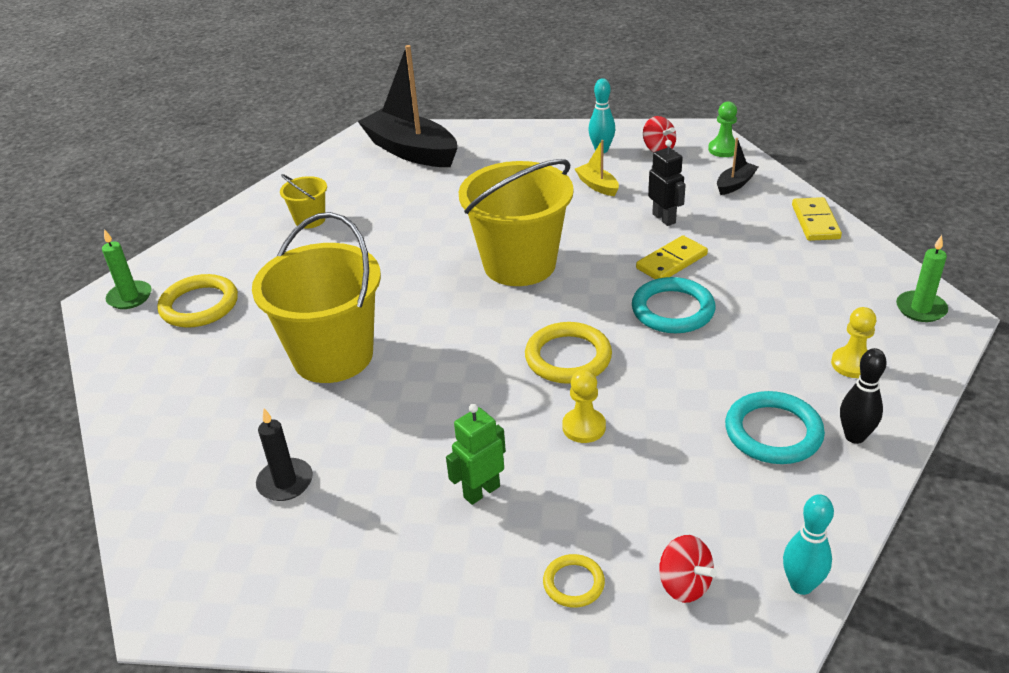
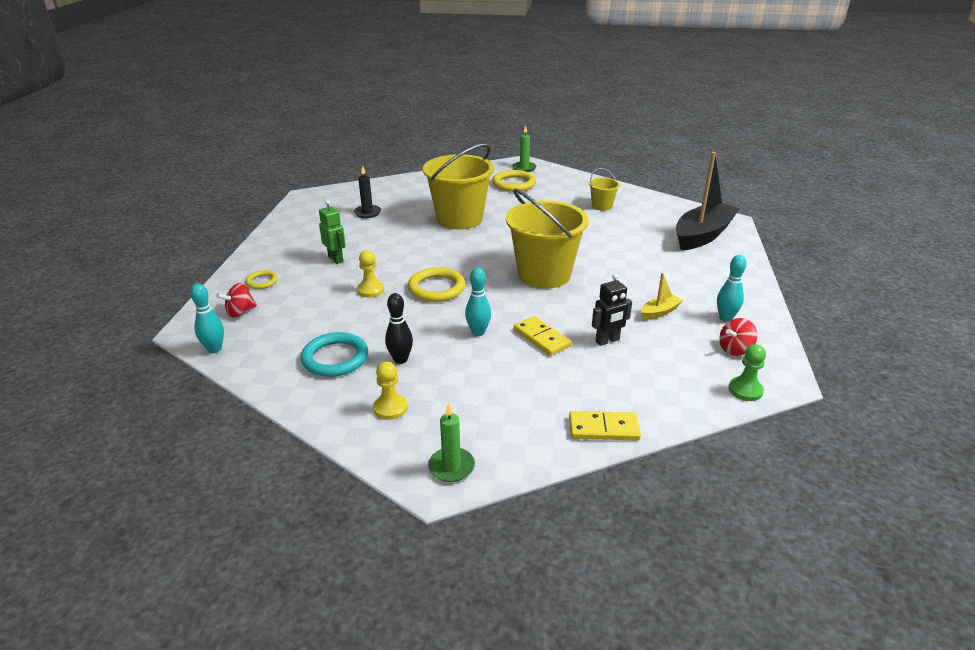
camera: 90 degrees right, 5 degrees down
(672, 310) = (478, 332): turquoise ring -> turquoise bowling pin
(735, 184) = (672, 388): black boat -> none
(854, 436) = (315, 393): black bowling pin -> black bowling pin (400, 360)

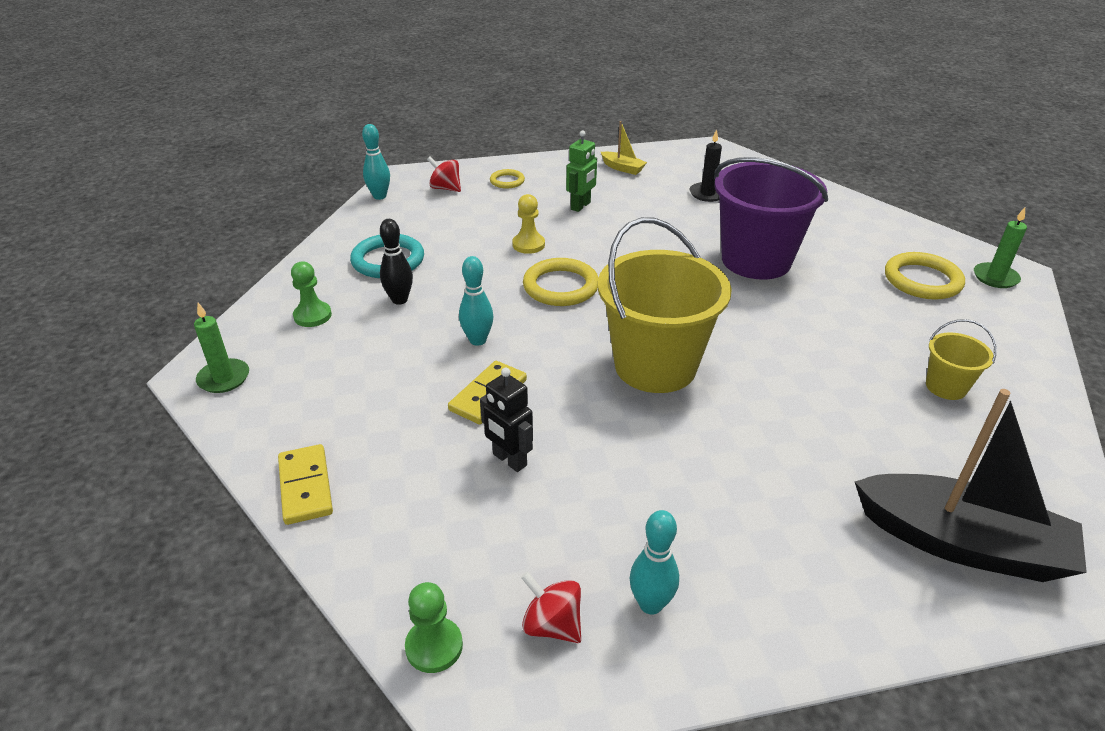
camera: 70 degrees right, 5 degrees up
(390, 408) = (312, 316): yellow pawn -> green pawn
(459, 219) = (756, 260): yellow bucket -> purple bucket
(659, 312) = (621, 509): yellow boat -> yellow boat (622, 168)

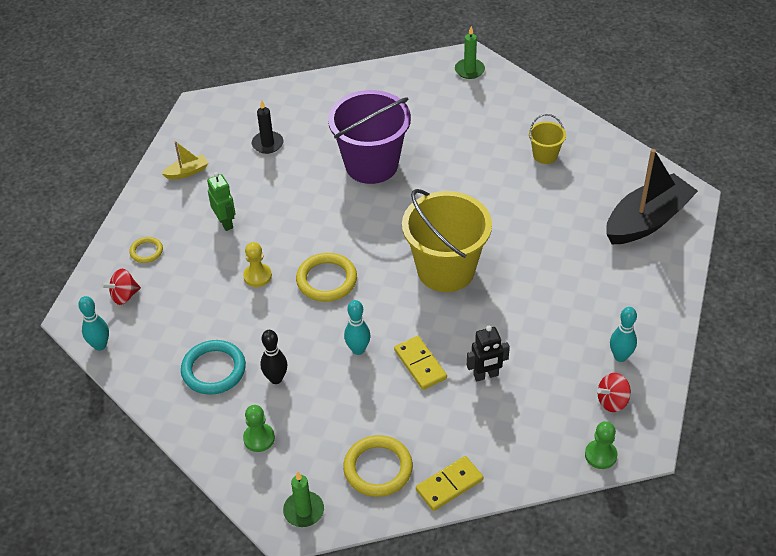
camera: 60 degrees left, 10 degrees up
(306, 486) = (449, 485): yellow domino -> yellow domino turned 45 degrees counterclockwise
(922, 280) = (449, 102): yellow ring -> yellow ring (378, 468)

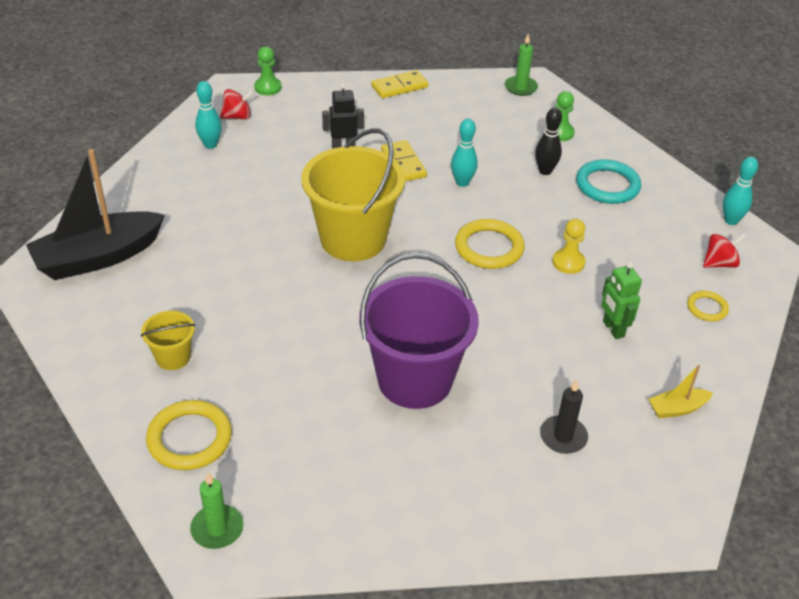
camera: 175 degrees left, 5 degrees down
(378, 468) = (456, 102): yellow ring -> yellow ring (189, 438)

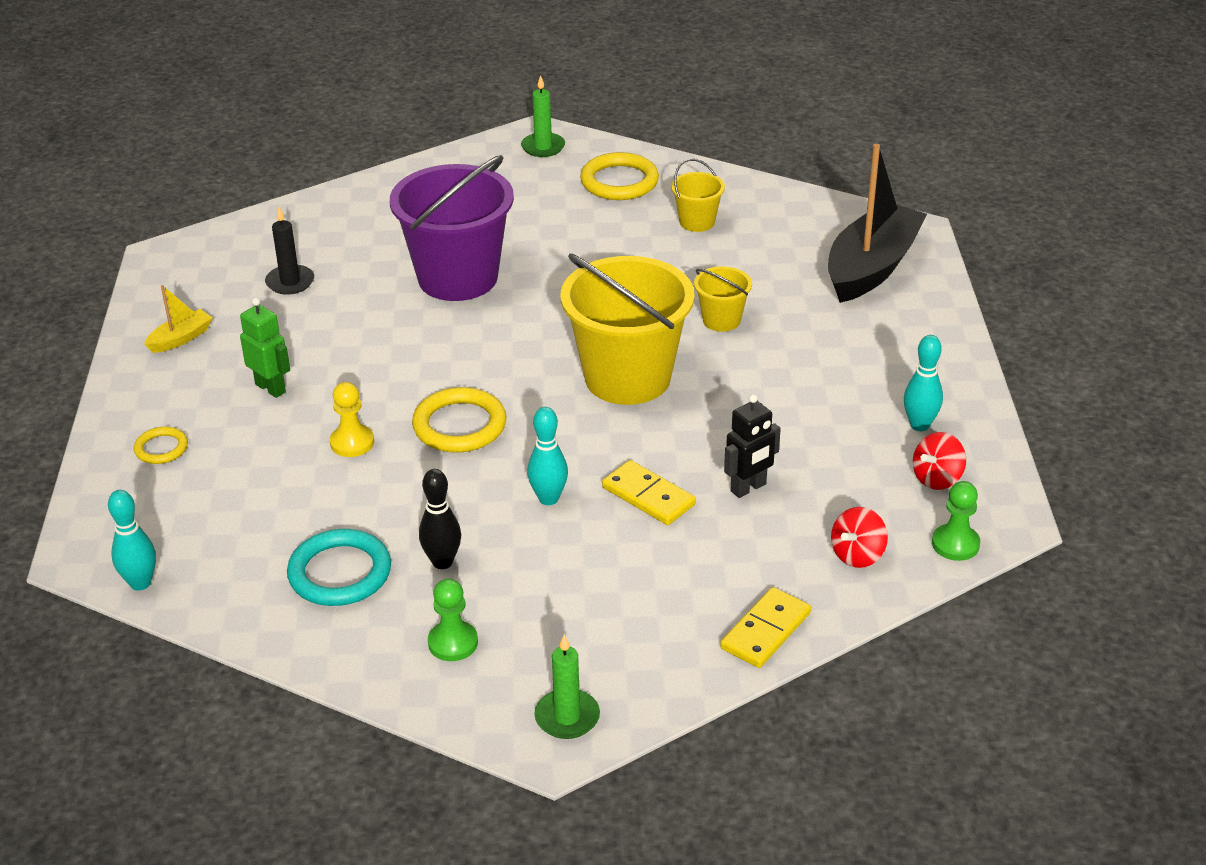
camera: 155 degrees right, 5 degrees down
(249, 257) = (721, 320): none -> yellow bucket
(719, 263) = (151, 511): red spinning top -> red spinning top (857, 555)

